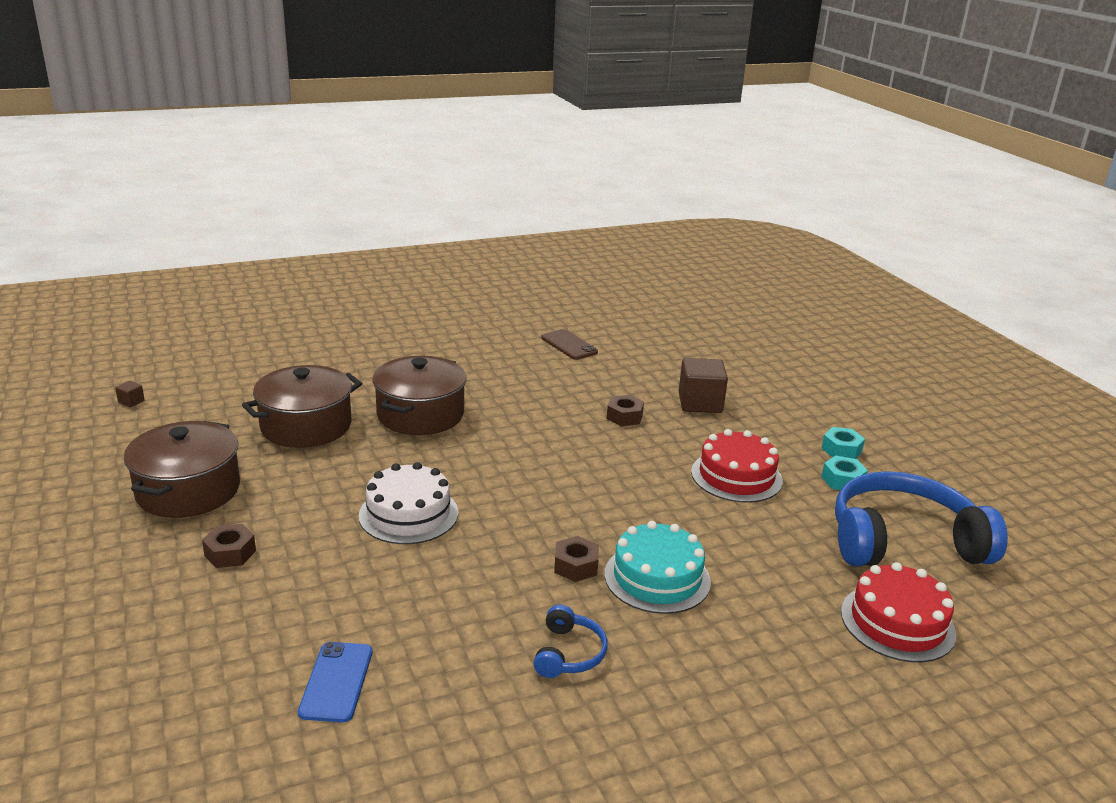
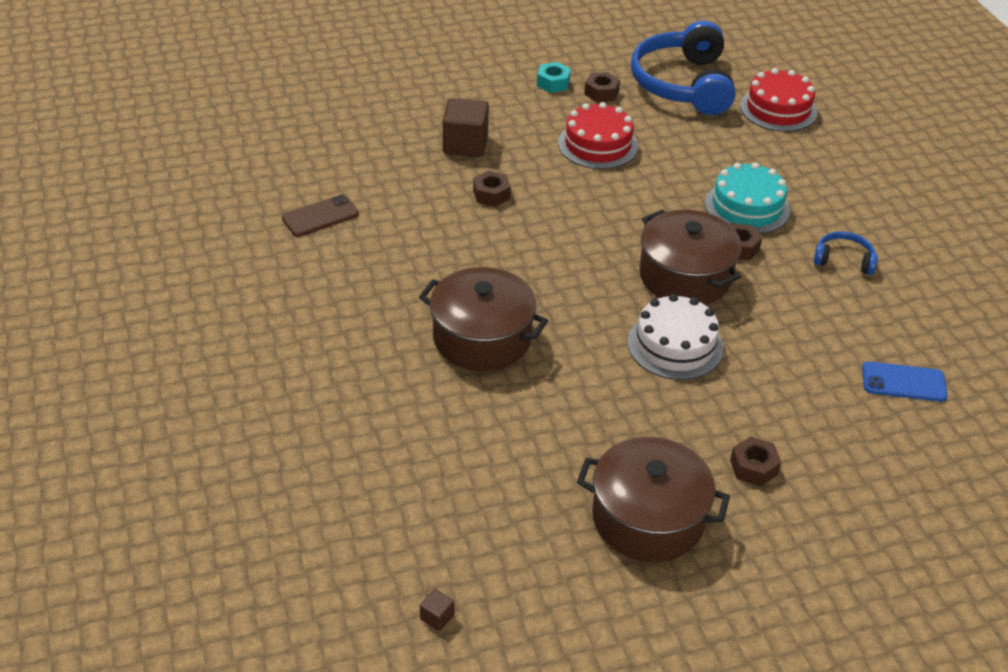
camera: 85 degrees left, 15 degrees up
(306, 426) = (506, 432): brown pot -> brown pot (685, 276)
(842, 480) = (601, 93): turquoise nut -> brown nut

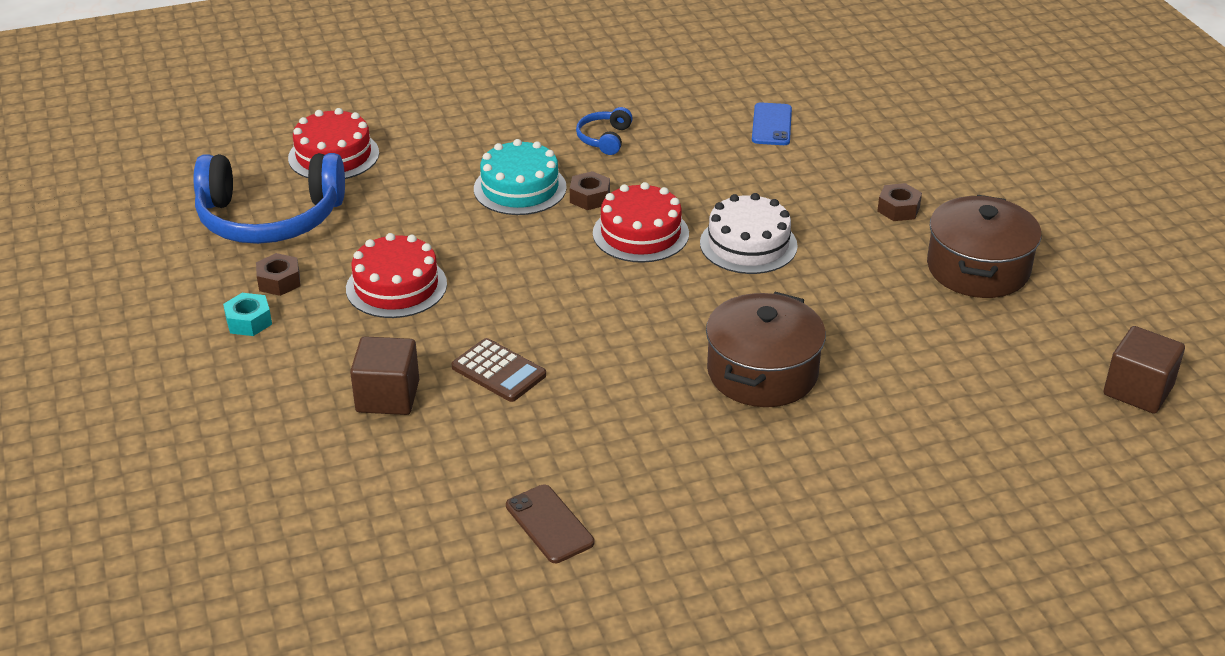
camera: 90 degrees left, 5 degrees down
(437, 617) = (1138, 390): brown cube -> brown cube, size x2.34
(491, 194) = (499, 371): brown nut -> brown calculator
(685, 276) = (640, 233): brown pot -> red cake

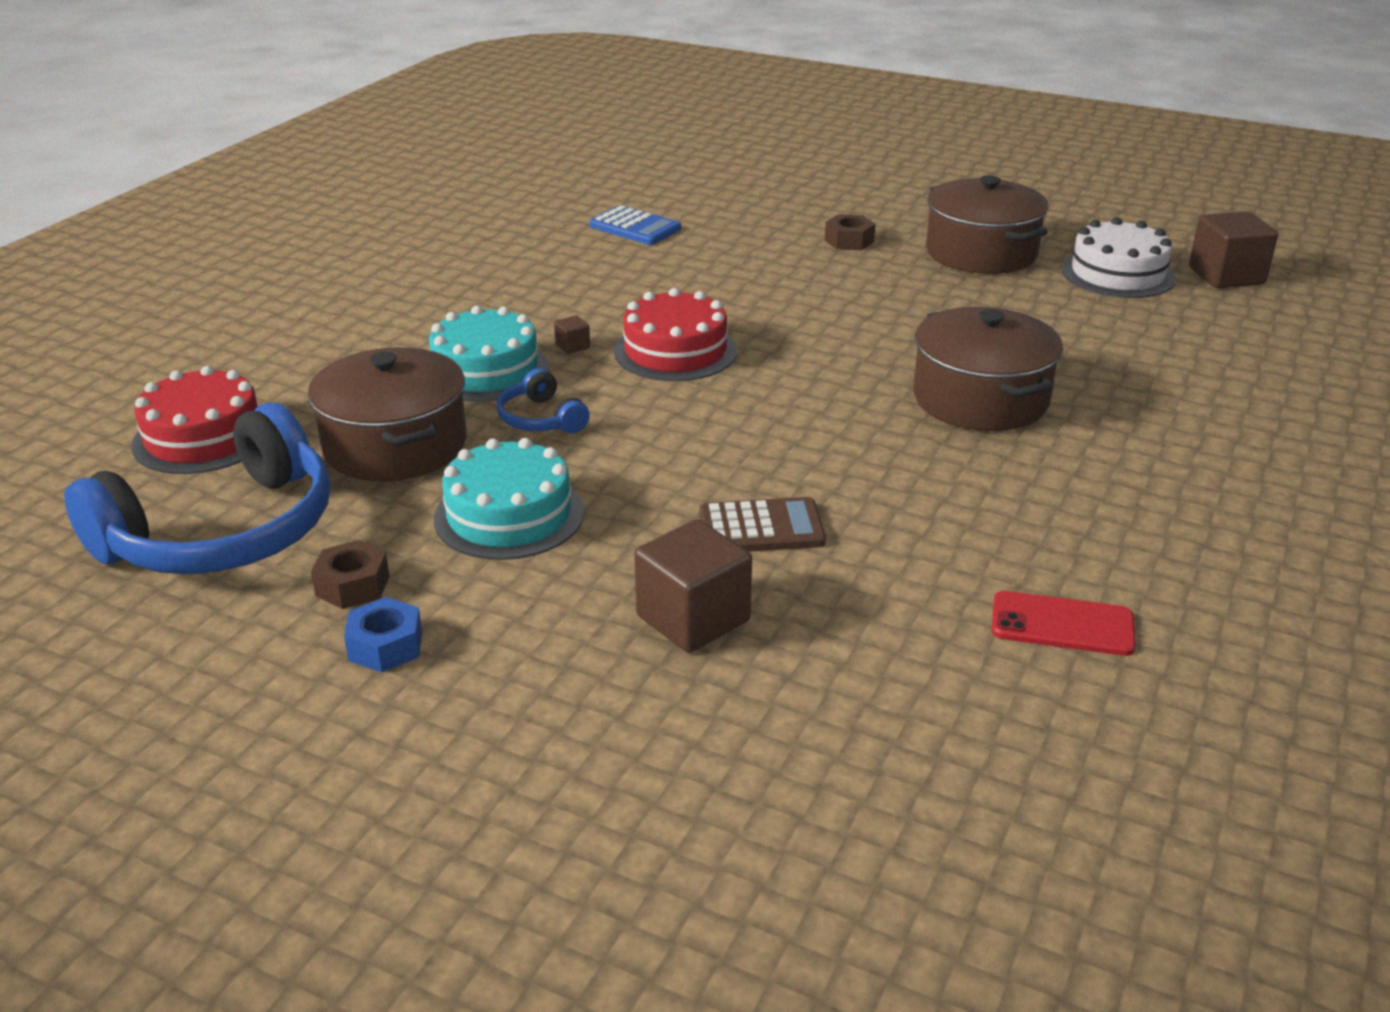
camera: 45 degrees left, 5 degrees down
(249, 321) = (385, 646): turquoise nut -> blue nut
(396, 286) = (509, 515): red cake -> turquoise cake
(407, 212) = (395, 445): none -> brown pot
(549, 524) = (1062, 625): brown phone -> red phone
(589, 197) = (572, 346): brown nut -> brown cube
(604, 138) = (498, 297): blue headphones -> blue headphones (541, 419)
(748, 244) = (784, 316): white cake -> white cake (1117, 274)
(771, 125) = (635, 227): blue phone -> blue calculator

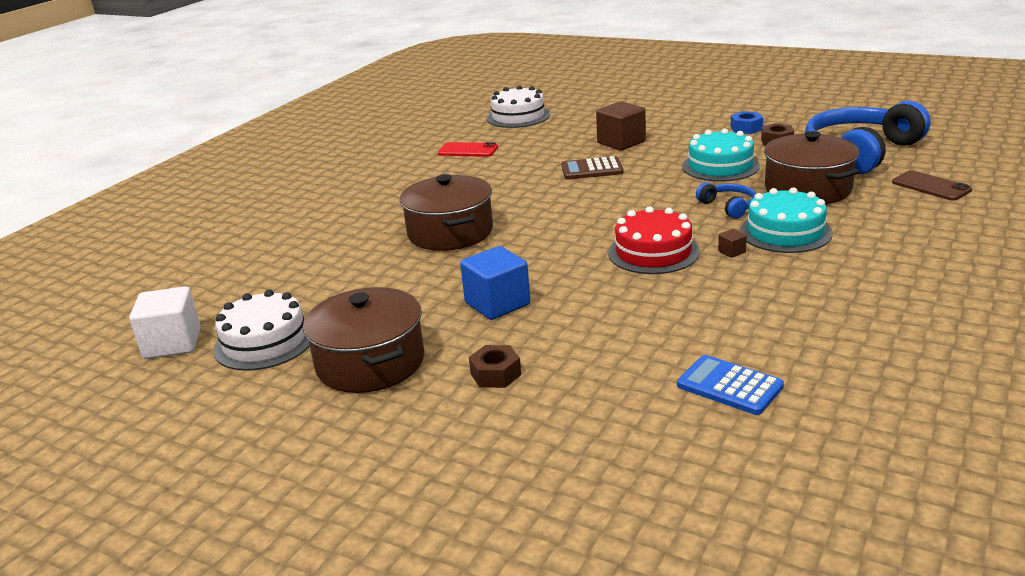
camera: 175 degrees left, 5 degrees down
(203, 437) = (931, 186): red cake -> brown phone
(869, 299) = (497, 304): none -> blue cube
(989, 791) = (518, 116): none -> white cake
(1226, 276) = (172, 344): brown cube -> white cube

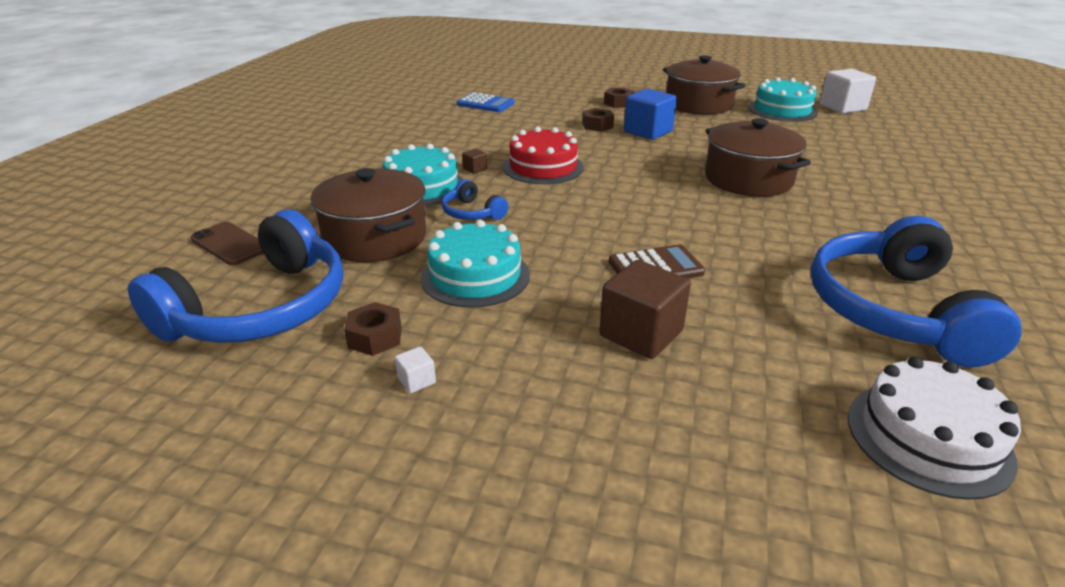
camera: 165 degrees right, 5 degrees up
(265, 342) = (782, 110): white cake -> turquoise cake
(468, 150) = (893, 310): red phone -> blue headphones
(559, 319) = (597, 125): none -> brown nut
(746, 128) = (416, 380): blue nut -> white cube

